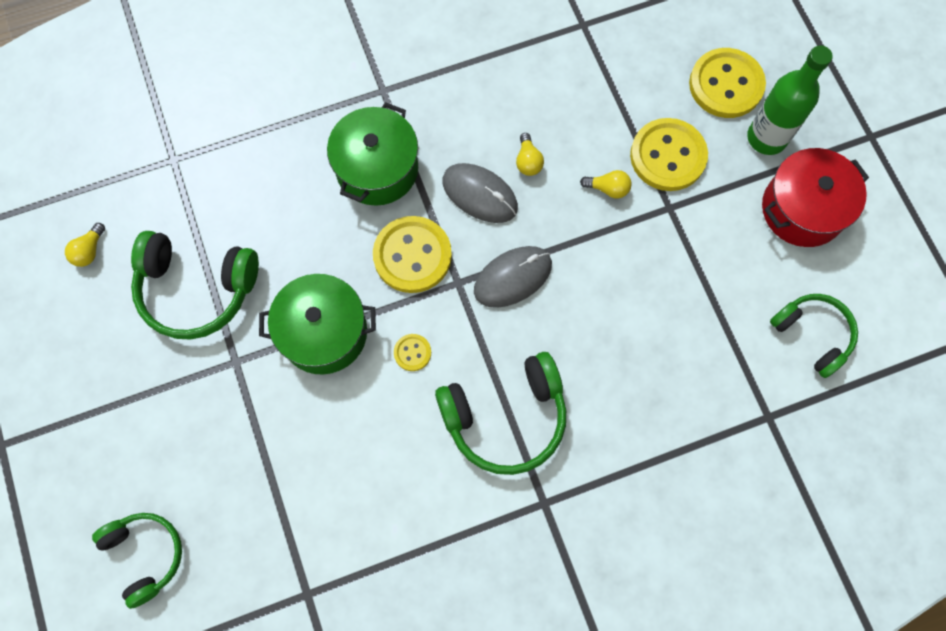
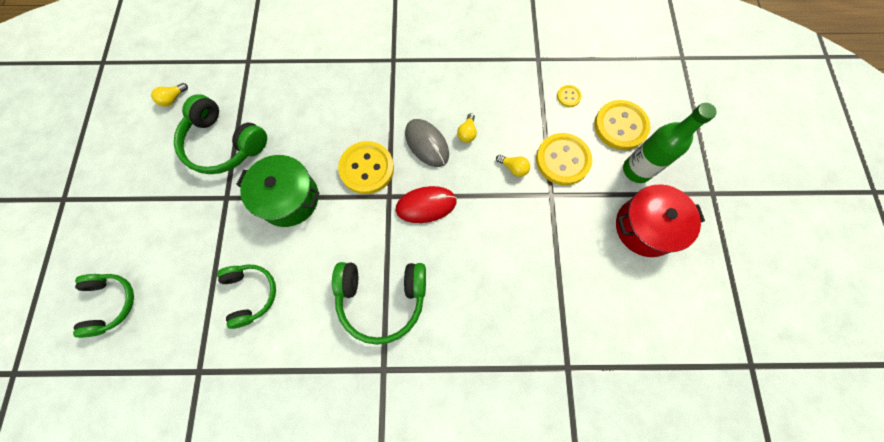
camera: 20 degrees right, 0 degrees up
(377, 169) = (368, 106): green pot -> none
(412, 353) = (339, 232): yellow button -> yellow button (568, 96)
(512, 277) = (426, 205): grey mouse -> red mouse
(813, 334) = (622, 319): green headphones -> green headphones (251, 294)

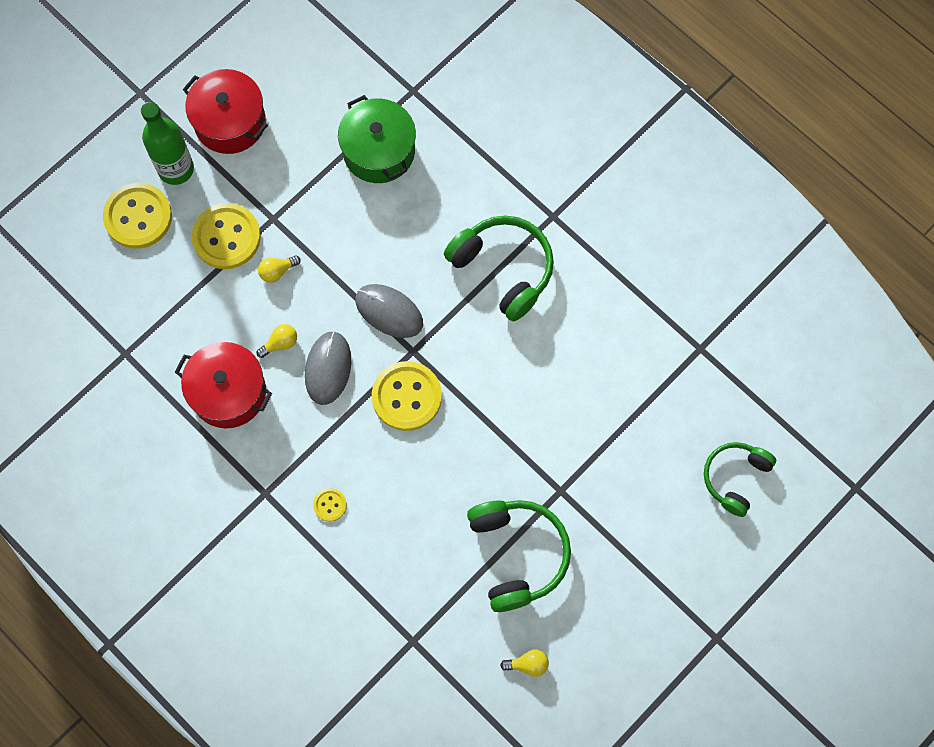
camera: 135 degrees left, 0 degrees up
(251, 294) = (608, 374): green headphones -> none
(289, 198) = (504, 434): green pot -> green pot (379, 151)
(426, 205) = (389, 312): red mouse -> grey mouse
(465, 86) = (228, 392): none -> red pot
(513, 168) = (277, 271): yellow light bulb -> yellow light bulb turned 105 degrees counterclockwise
(568, 96) = (147, 288): yellow button -> yellow button (330, 505)

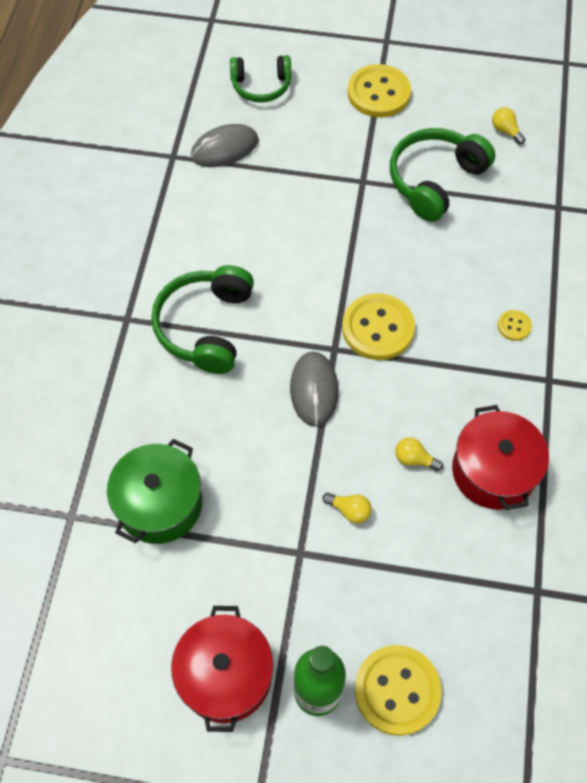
camera: 125 degrees left, 10 degrees down
(226, 237) = (351, 583): yellow button -> yellow button (378, 93)
(328, 368) = (404, 404): grey mouse -> grey mouse (224, 148)

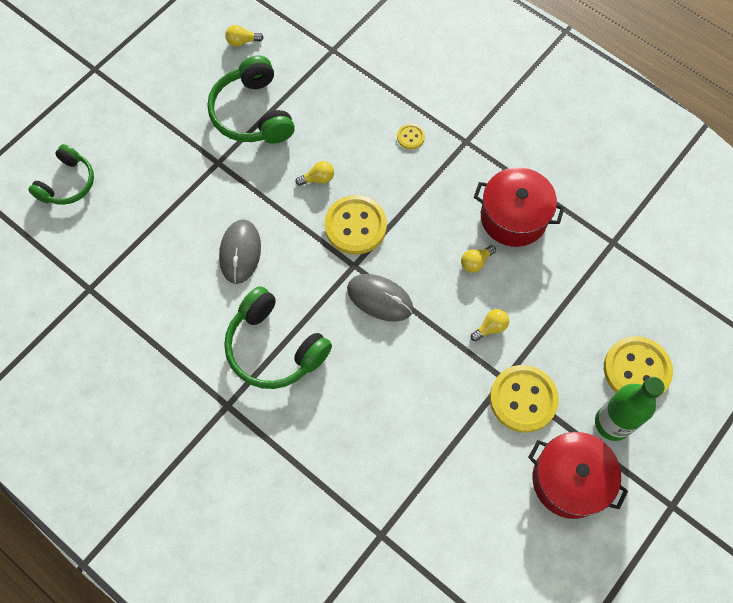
camera: 60 degrees left, 5 degrees up
(160, 504) = (409, 461): green pot -> none
(224, 148) = (111, 245): grey mouse -> grey mouse (240, 252)
(378, 93) = (142, 104): yellow button -> yellow button (523, 399)
(405, 270) = (318, 179): none -> yellow light bulb

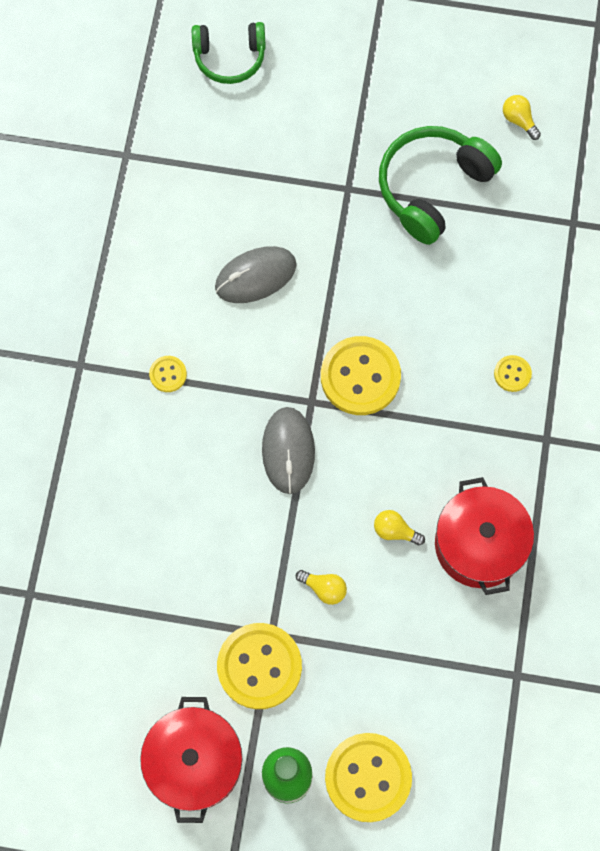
camera: 60 degrees right, 5 degrees up
(274, 348) = (168, 374): green headphones -> yellow button
(318, 179) = (394, 304): yellow light bulb -> none

